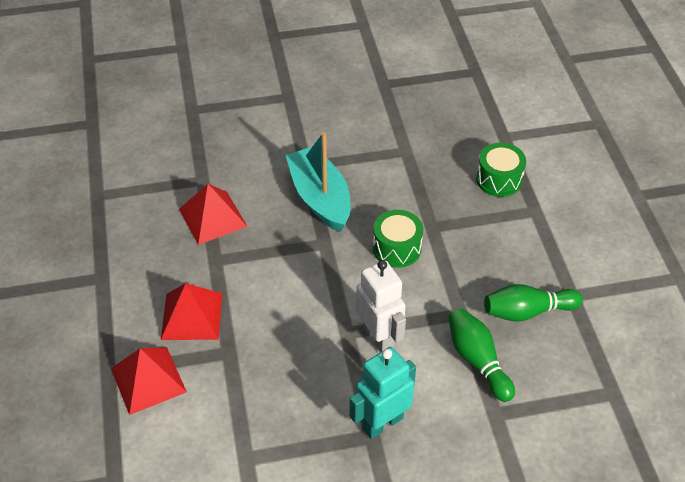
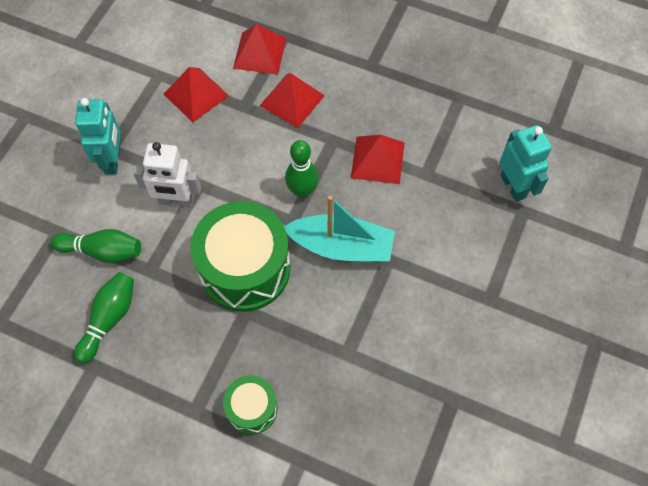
camera: 125 degrees right, 15 degrees up
(172, 123) = (513, 186): none -> turquoise robot
(245, 403) = (196, 94): none -> red pyramid
(288, 252) = (302, 191): none -> green bowling pin
(397, 248) = (245, 268): green drum -> green drum, size x1.93

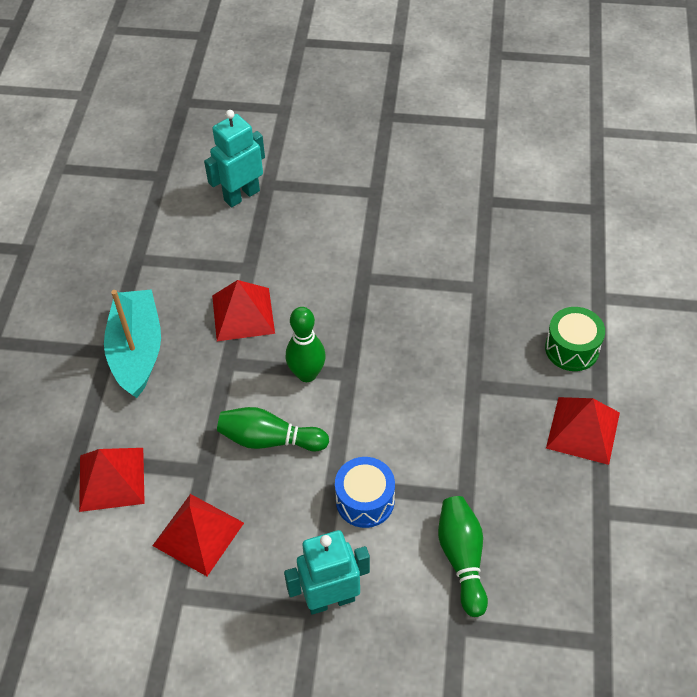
camera: 105 degrees left, 10 degrees down
(109, 319) = (541, 516): green bowling pin -> green bowling pin (269, 439)
(176, 201) = (365, 500): white robot -> blue drum
(245, 268) = (424, 401): green drum -> none
(292, 100) = (180, 420): red pyramid -> red pyramid (583, 430)
(341, 247) = (364, 320): turquoise boat -> turquoise boat (137, 351)

